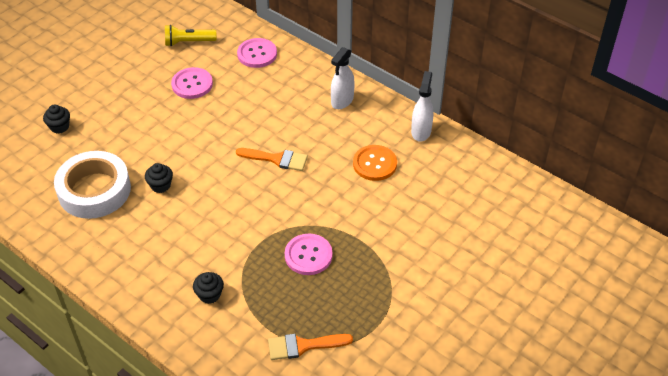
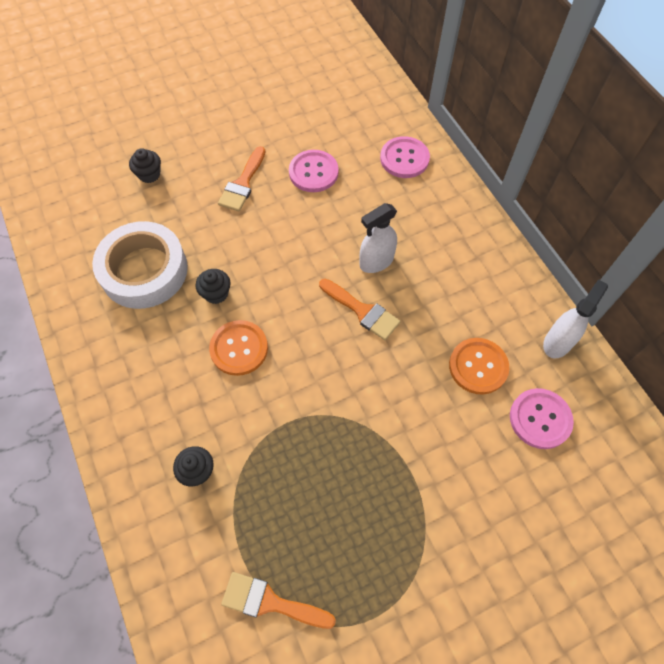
camera: 25 degrees right, 15 degrees up
(140, 109) = (243, 183): none -> orange brush
(188, 42) = (335, 116): yellow flashlight -> none
(198, 213) = (239, 348): none -> orange button
(308, 255) = (337, 467): pink button -> pink button (540, 419)
(342, 101) = (476, 259): white spray bottle -> white spray bottle (376, 261)

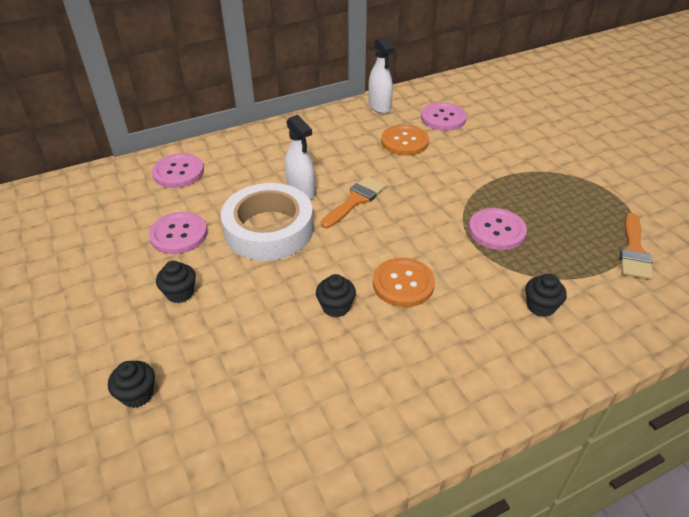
camera: 90 degrees left, 20 degrees down
(144, 270) = (301, 381): white tape -> white tape (269, 229)
(243, 183) = (180, 293): orange brush -> black cupcake
(311, 448) = (496, 230): none -> pink button
(557, 342) = (379, 106): white spray bottle -> white spray bottle turned 150 degrees counterclockwise

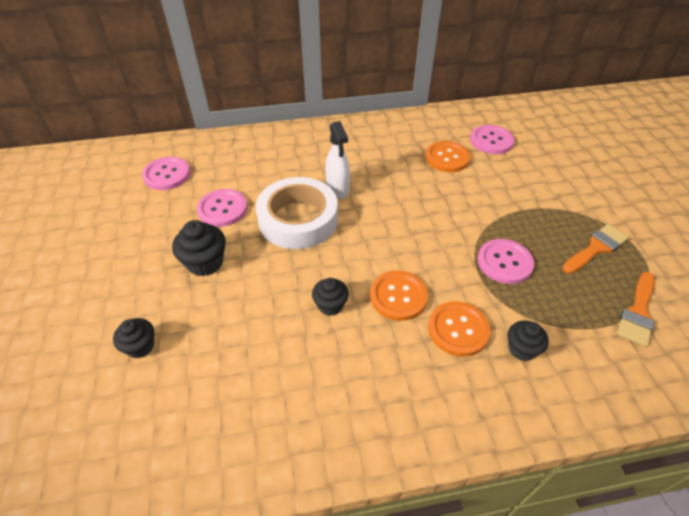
camera: 15 degrees right, 5 degrees up
(178, 172) = (242, 152): pink button -> pink button (167, 175)
(180, 293) = (205, 262): black cupcake -> black cupcake, size x1.51
(355, 200) = (383, 207): orange brush -> orange brush (596, 248)
(379, 106) = (436, 120): white spray bottle -> none
(474, 302) = (458, 329): none -> orange button

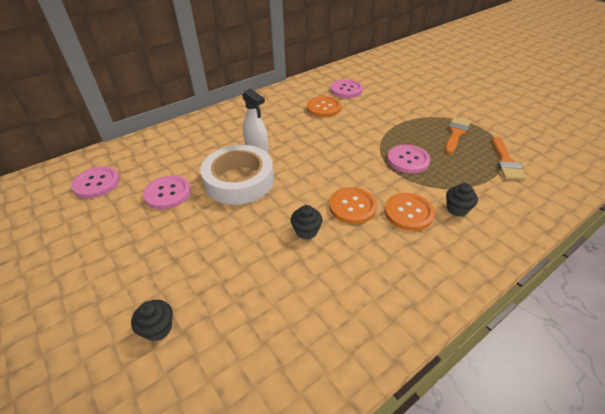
camera: 25 degrees left, 5 degrees down
(205, 262) = (178, 238): black cupcake -> none

